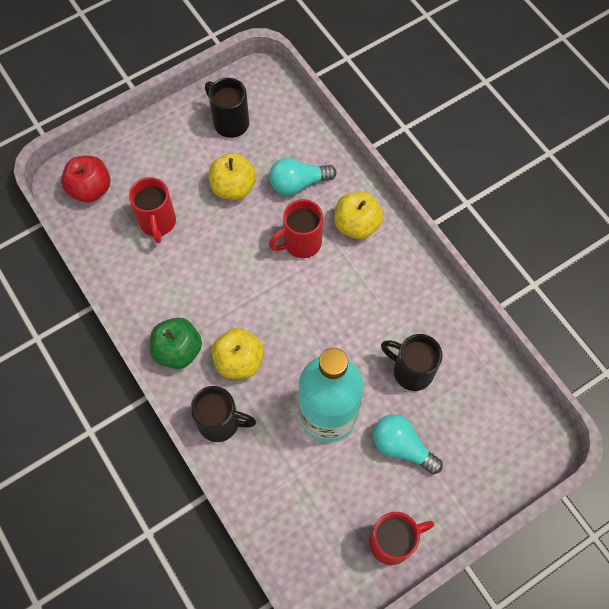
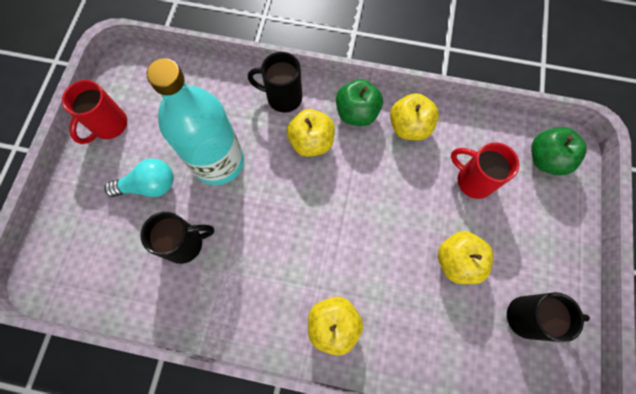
camera: 135 degrees right, 5 degrees up
(90, 189) = (546, 159): red apple -> green apple
(152, 301) = (409, 127): none -> yellow apple
(221, 423) = (282, 97): black mug -> black mug turned 45 degrees clockwise
(298, 183) = (415, 315): turquoise light bulb -> none
(300, 243) = (359, 265): red mug -> none

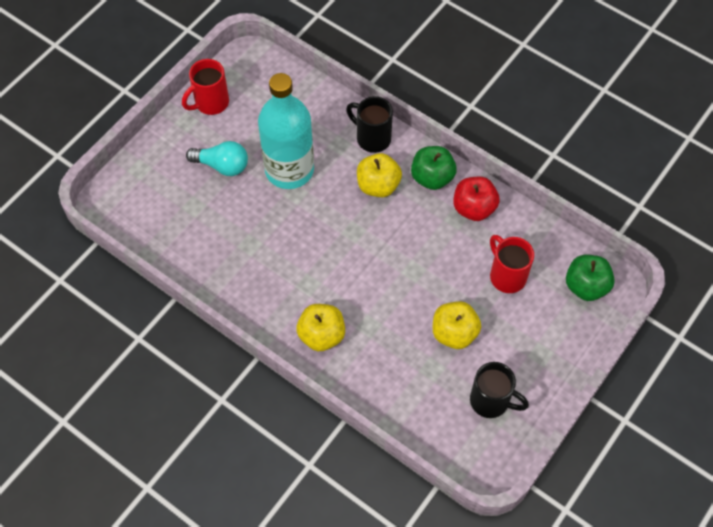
camera: 25 degrees right, 10 degrees down
(185, 243) = (231, 223): black mug -> none
(409, 127) = (474, 208): yellow apple -> red apple

